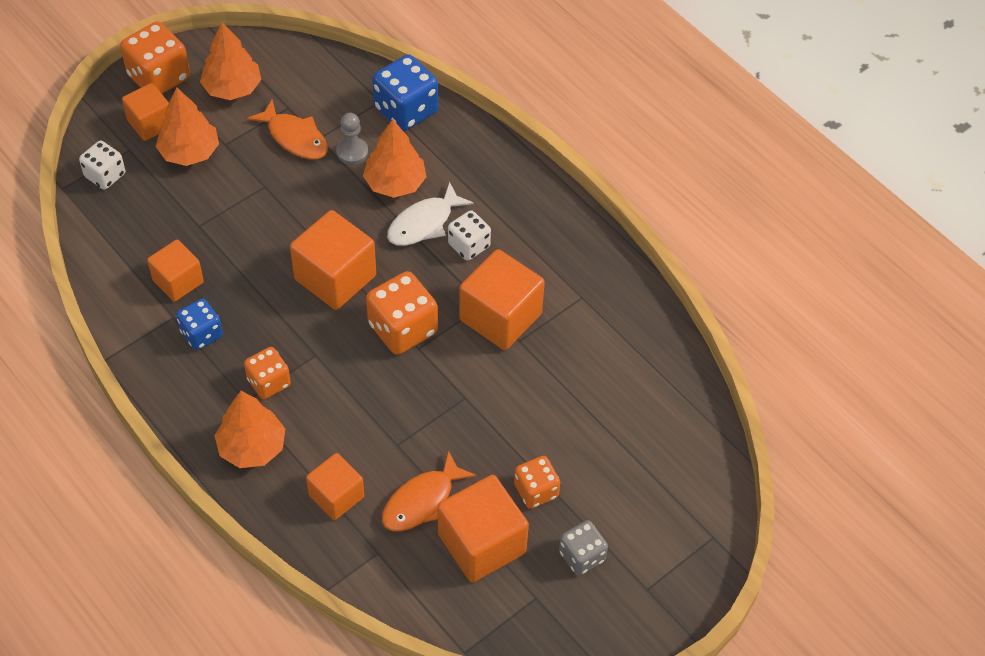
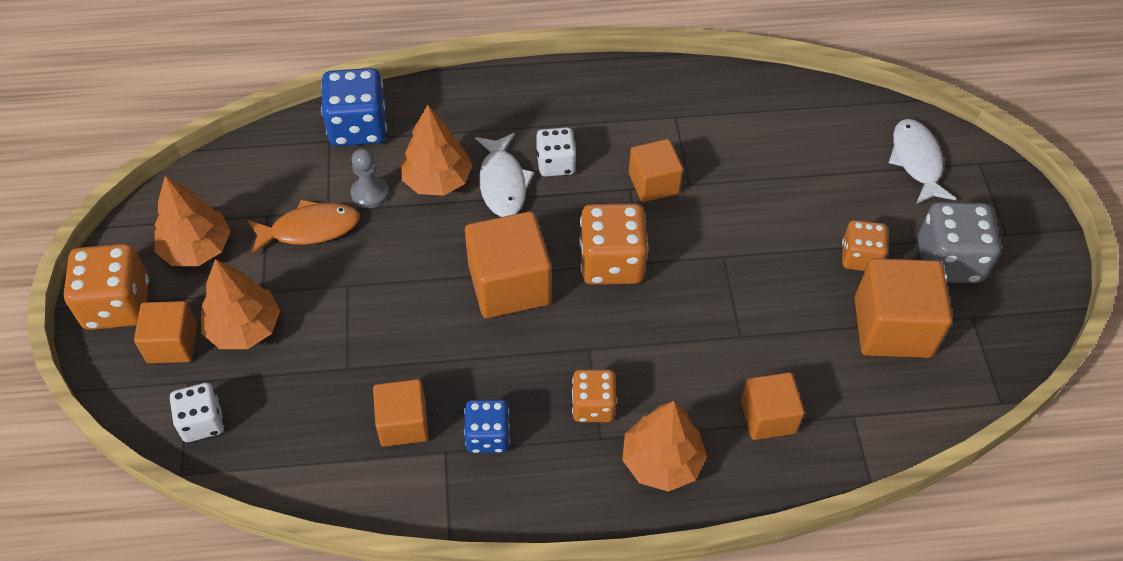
camera: 55 degrees left, 0 degrees up
(422, 501) = (817, 349): orange fish -> none
(500, 317) = (653, 183): orange cube -> orange cube, size x0.62
(581, 556) = (948, 261): grey dice -> grey dice, size x1.61
(675, 488) = (916, 161): none -> white fish

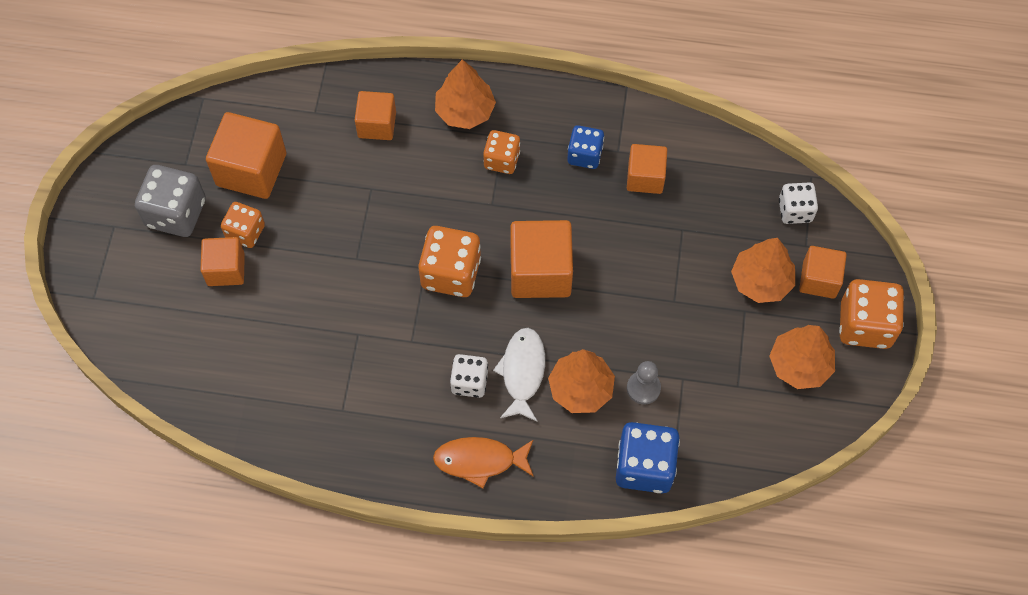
camera: 165 degrees left, 10 degrees up
(310, 229) = (700, 362): orange fish -> orange fish (480, 461)
(653, 183) = (389, 341): orange cube -> orange cube (226, 269)
(916, 161) = (147, 311): white fish -> none

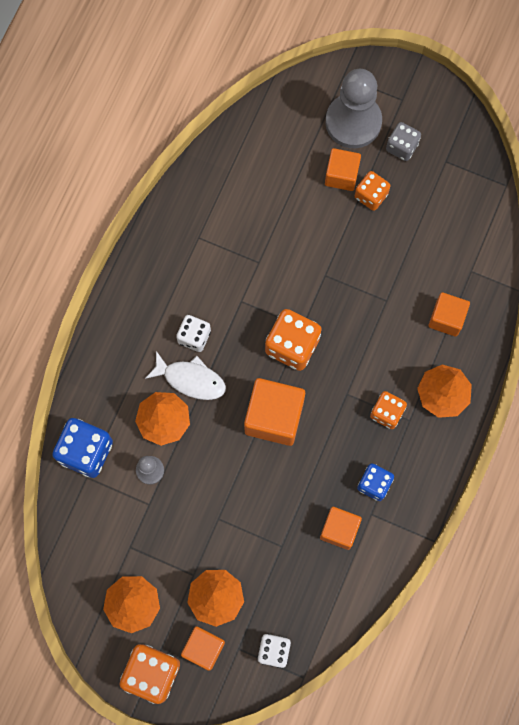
camera: 105 degrees right, 10 degrees up
(153, 272) = (353, 122): none -> grey pawn
(176, 213) = (401, 147): grey dice -> grey dice, size x0.62
(251, 169) = (427, 210): orange cube -> none
(480, 461) = (128, 328): orange fish -> none

